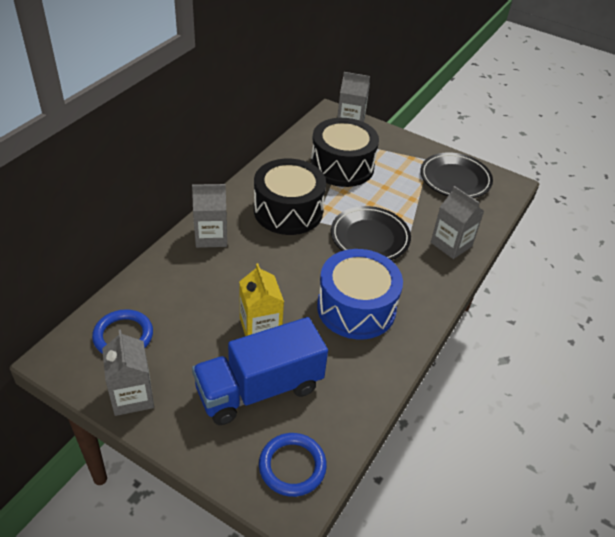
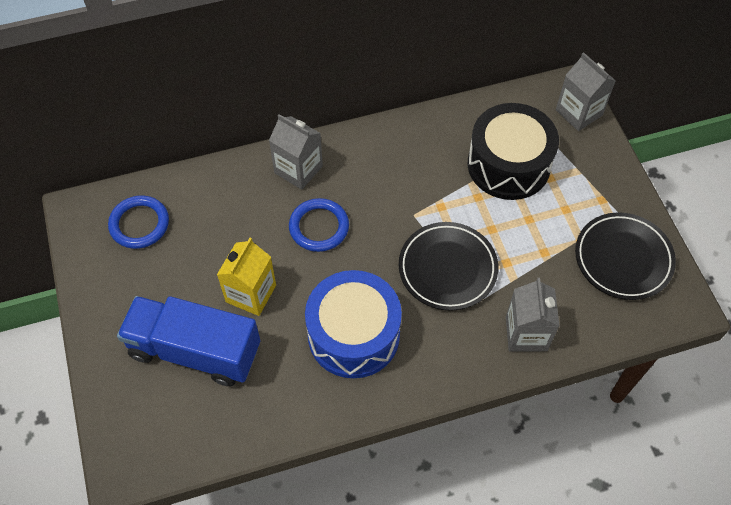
camera: 45 degrees right, 15 degrees up
(132, 396) = (99, 284): grey carton -> none
(288, 211) = (397, 185): black drum -> none
(292, 466) = (154, 437): blue ring -> blue ring (319, 227)

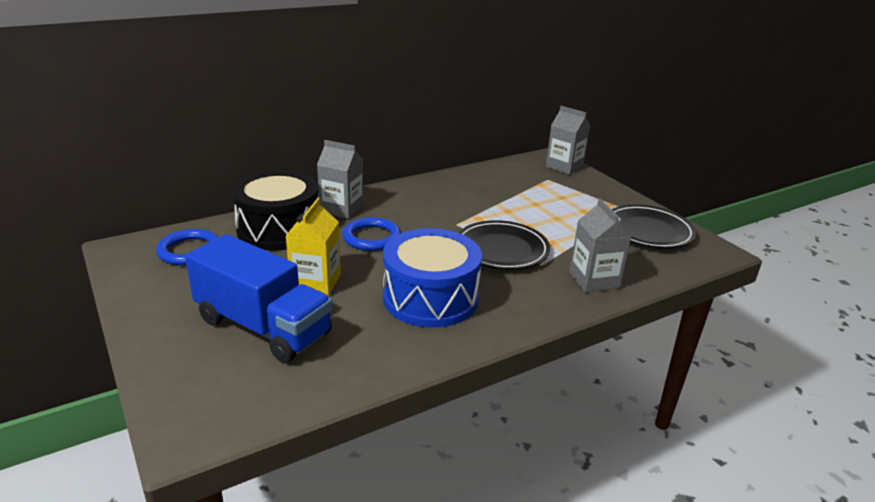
camera: 15 degrees left, 30 degrees down
(195, 351) = (263, 327): blue truck -> blue truck turned 150 degrees counterclockwise
(508, 165) = (524, 193): black drum -> black drum (279, 229)

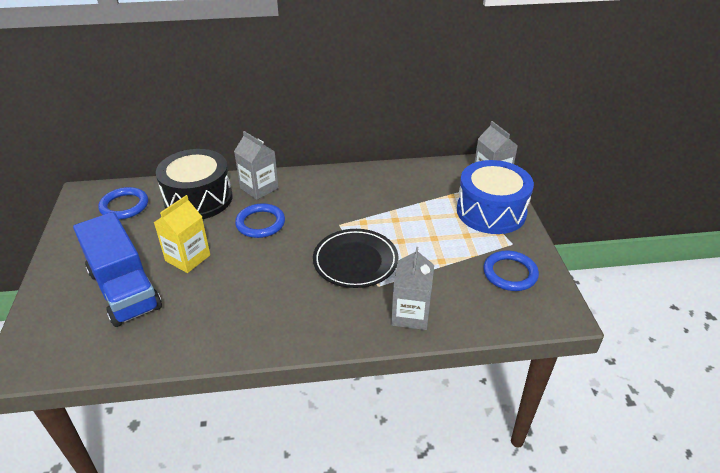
camera: 25 degrees right, 10 degrees up
(430, 298) = (260, 296): blue drum -> blue drum (491, 211)
(648, 231) = (510, 273): black plate -> blue ring

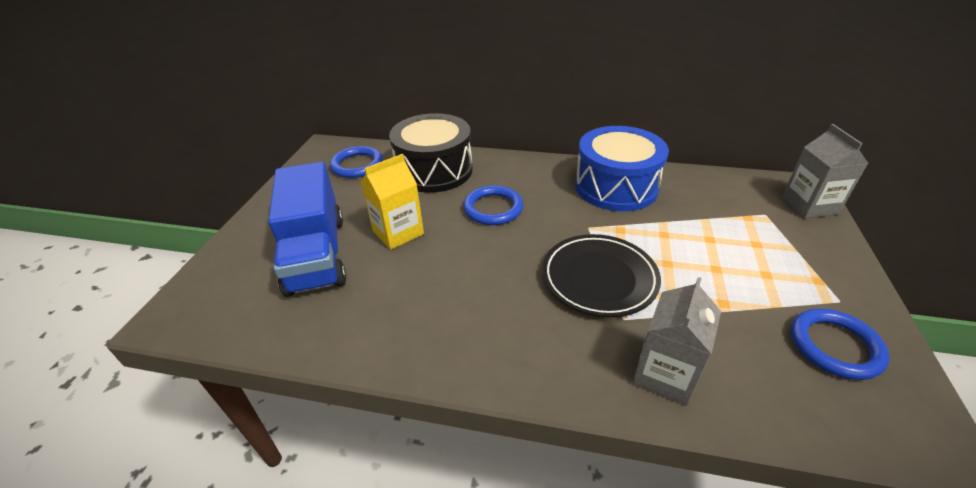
camera: 20 degrees right, 0 degrees up
(259, 188) = (504, 170): grey carton -> none
(491, 211) = (807, 249): blue drum -> blue drum (616, 186)

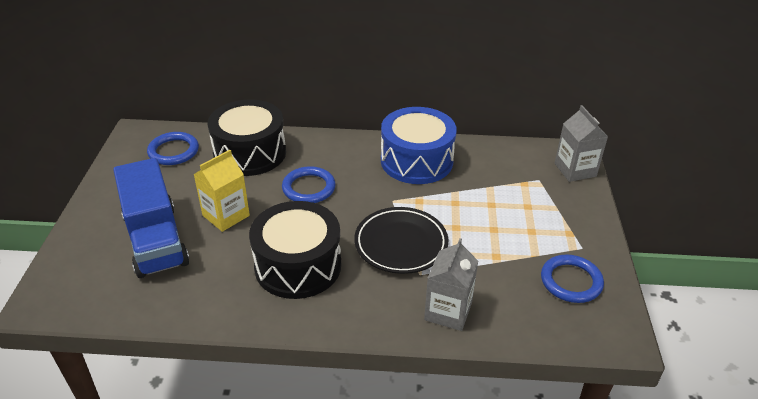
camera: 10 degrees left, 0 degrees up
(472, 296) = (298, 265): none -> black drum

